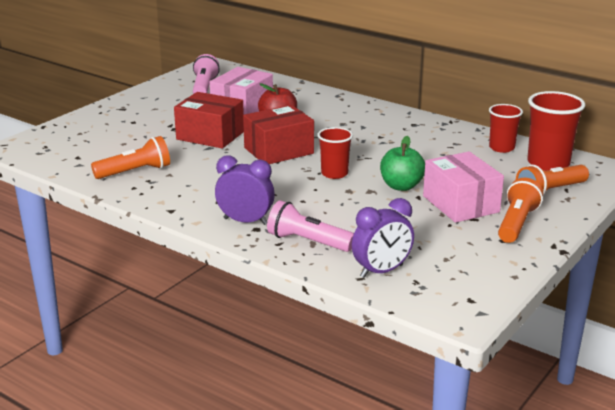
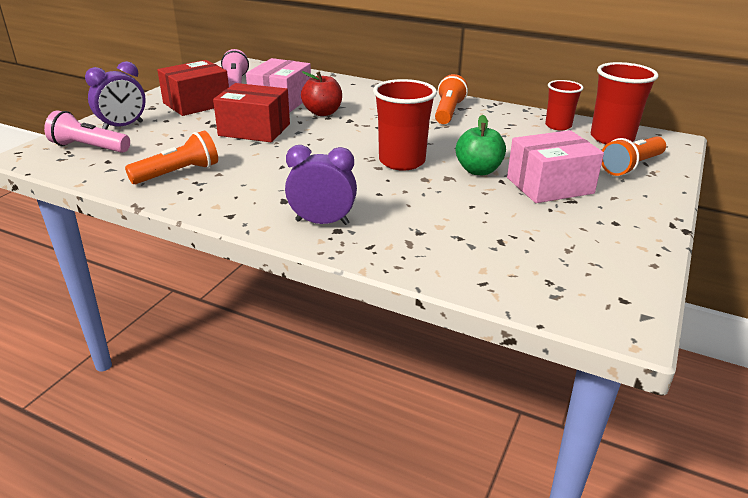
camera: 10 degrees left, 5 degrees up
(278, 151) = (333, 141): red box -> red box (197, 104)
(308, 242) = (403, 242): pink flashlight -> pink flashlight (89, 148)
(334, 173) = (402, 161): red cup -> red cup, size x1.58
(381, 271) = (504, 272): purple clock -> purple clock (123, 126)
(460, 204) = (549, 185): pink box -> pink box turned 75 degrees counterclockwise
(516, 223) = (619, 203): orange flashlight -> orange flashlight (448, 112)

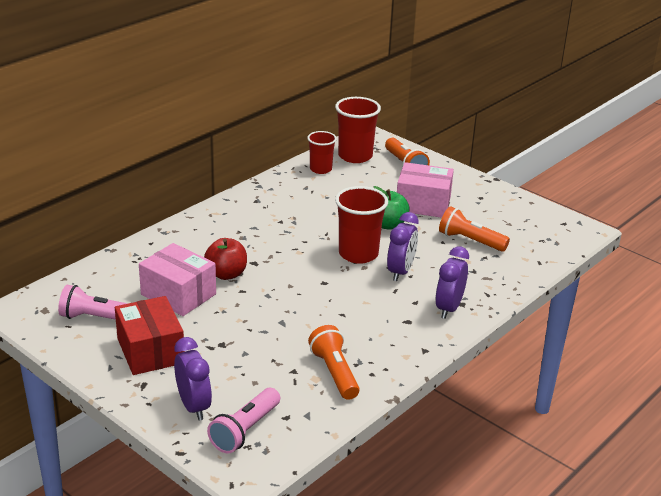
camera: 75 degrees left, 0 degrees up
(254, 130) = (250, 319): red box -> none
(382, 187) = (400, 272): none -> purple clock
(448, 112) = (263, 209): orange flashlight -> orange flashlight (470, 241)
(549, 185) = (423, 204): pink box -> pink box turned 75 degrees counterclockwise

